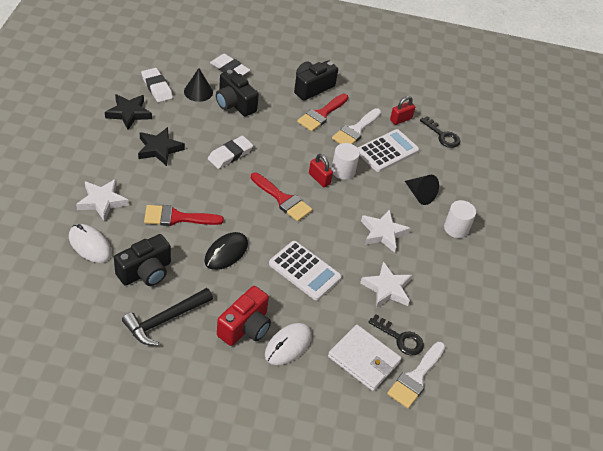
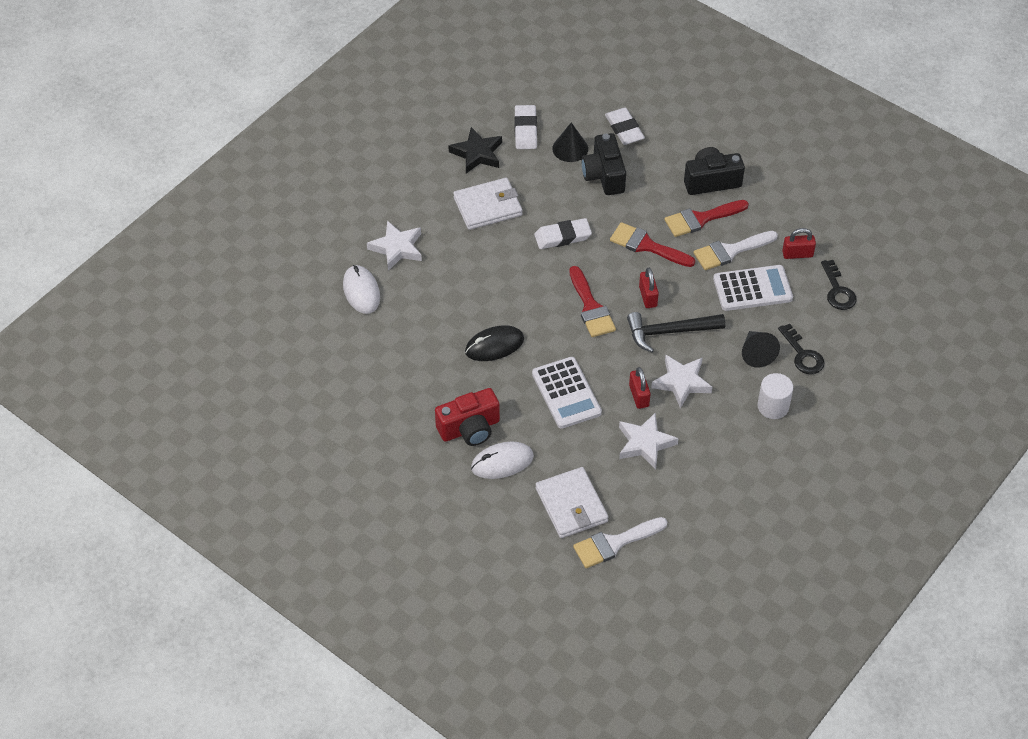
camera: 35 degrees right, 5 degrees up
(145, 272) = (401, 338): black camera -> none
(159, 149) = (488, 206): black star -> white wallet
(165, 320) = (394, 393): black hammer -> black hammer (669, 332)
(177, 217) = (464, 291): red brush -> red brush (647, 246)
(343, 171) = (682, 296): white cylinder -> none
(359, 254) = (639, 396): none -> red padlock
(400, 338) = (625, 499): black key -> black key (803, 355)

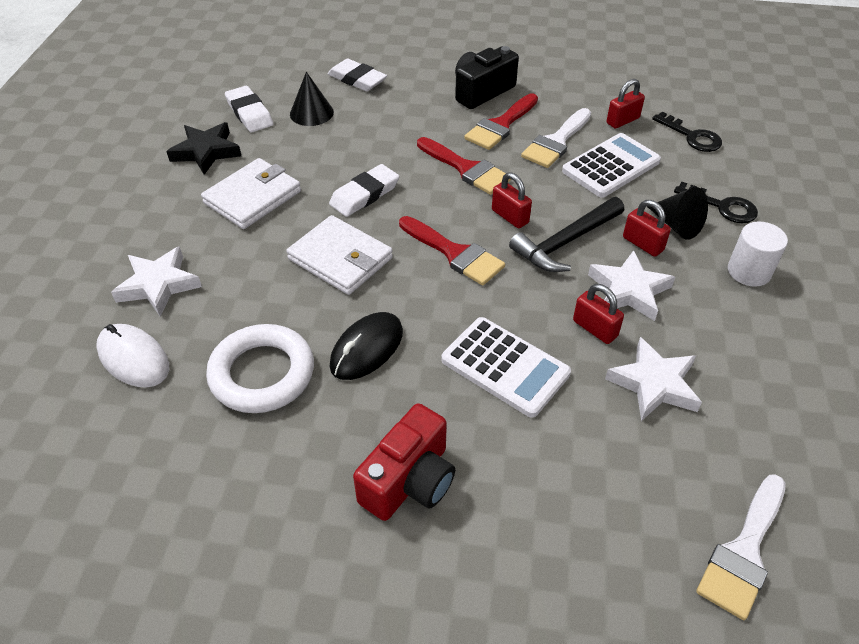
camera: 30 degrees left, 5 degrees down
(427, 333) = (262, 373): none -> white ring
(502, 462) = (492, 509): white mouse -> none
(571, 505) = (637, 523): white wallet -> white wallet (340, 258)
(604, 175) = (367, 123): black camera -> none
(647, 246) = (466, 169): red brush -> red brush turned 135 degrees counterclockwise
(720, 356) = (642, 244): none -> red padlock

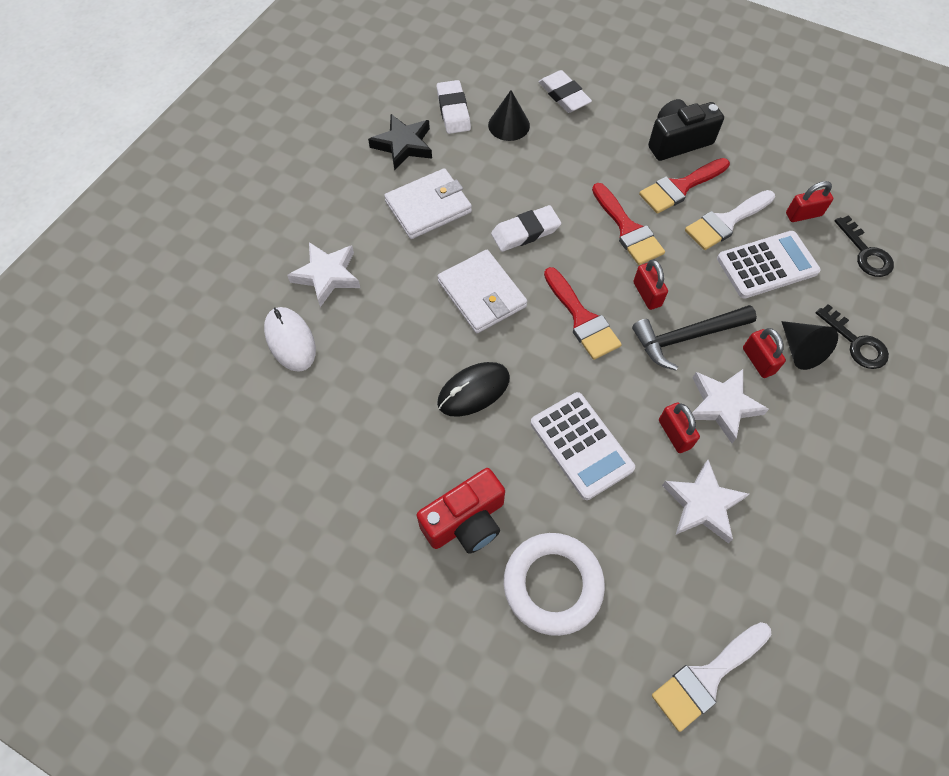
camera: 20 degrees right, 15 degrees up
(262, 373) = (383, 387): white ring -> white ring (553, 584)
(749, 271) = (846, 421): white cylinder -> none

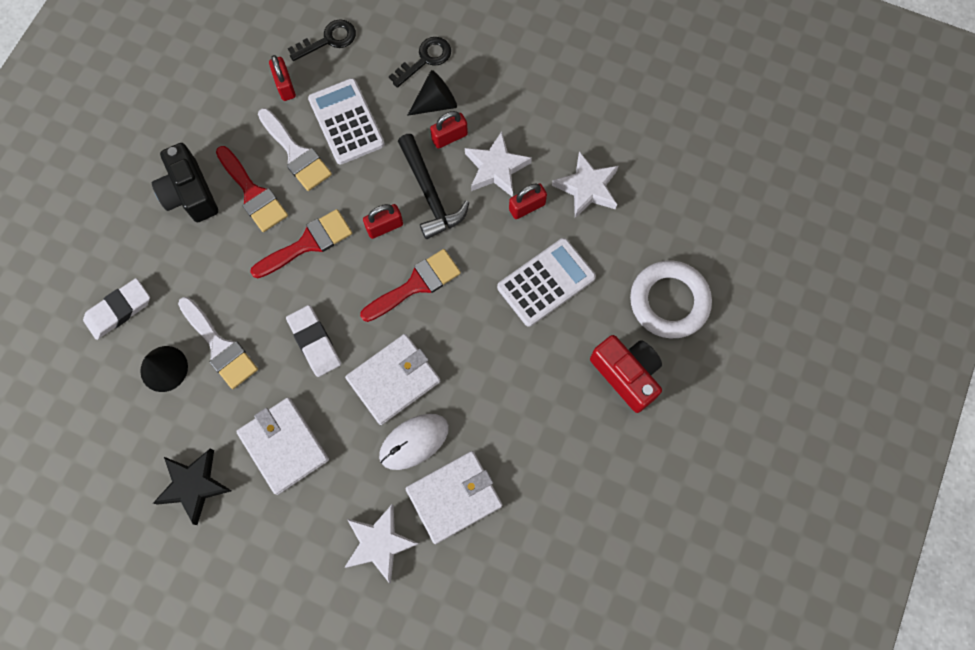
camera: 95 degrees left, 10 degrees up
(290, 340) = (461, 567): white mouse -> white mouse (414, 442)
(358, 338) = (454, 497): none -> white wallet
(453, 110) = (140, 433): white eraser -> none
(473, 390) = (501, 379): black mouse -> none
(707, 677) = (719, 191): white brush -> white brush (219, 346)

